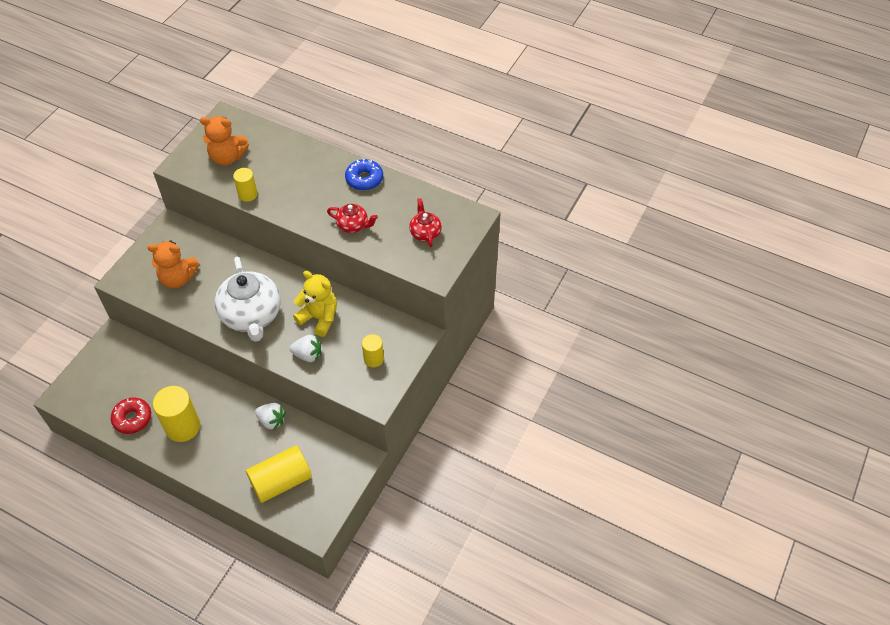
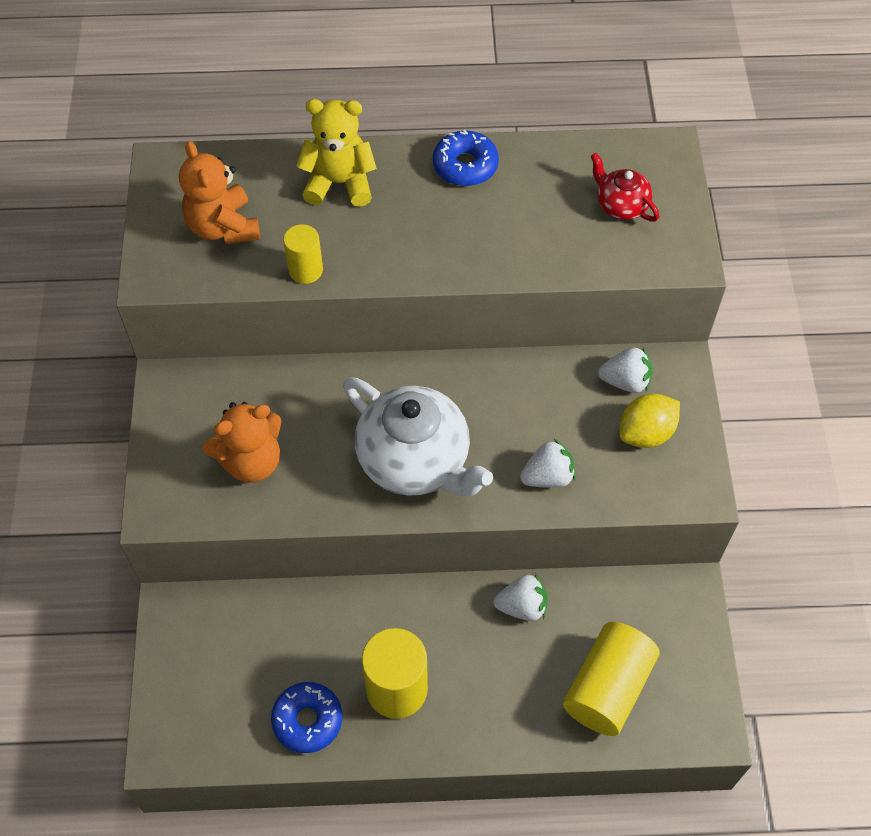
camera: 30 degrees left, 5 degrees up
(132, 418) = (307, 720): red donut -> blue donut
(227, 157) = (223, 227): orange teddy bear -> orange teddy bear turned 90 degrees clockwise
(319, 318) = (519, 413): yellow teddy bear -> yellow teddy bear (339, 183)
(353, 225) = (508, 243): red teapot -> none
(373, 359) = (646, 433): yellow cylinder -> yellow lemon
(385, 329) = (625, 381): none -> white strawberry

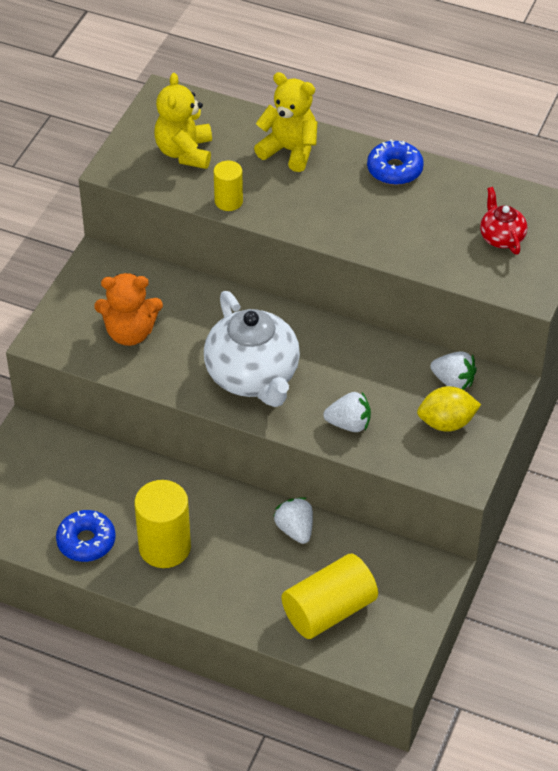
camera: 25 degrees right, 10 degrees down
(223, 227) = (185, 152): orange teddy bear -> yellow teddy bear
(522, 606) = (295, 529): white strawberry -> white strawberry turned 135 degrees counterclockwise

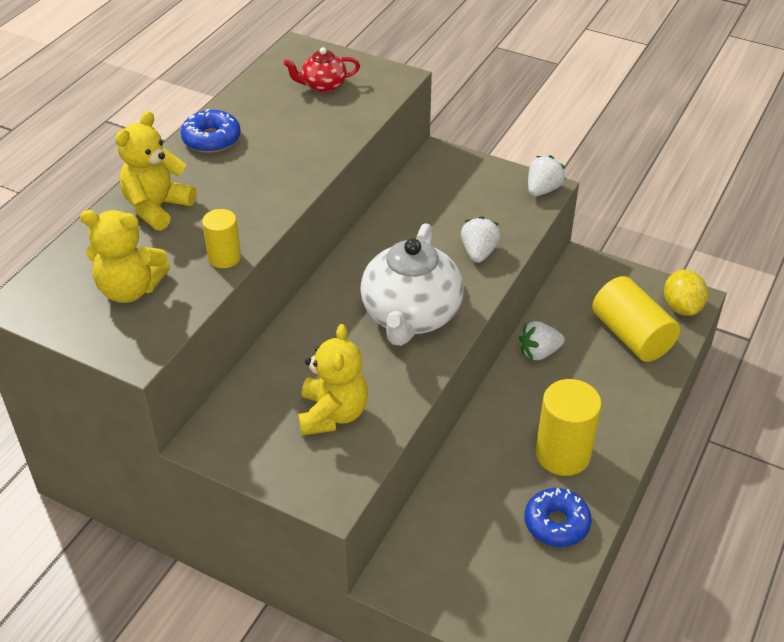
camera: 85 degrees left, 5 degrees down
(130, 333) = (333, 414): orange teddy bear -> yellow teddy bear
(253, 376) = (410, 316): white teapot -> white teapot turned 120 degrees clockwise
(446, 423) = (480, 192): yellow lemon -> yellow lemon (681, 307)
(453, 381) = (431, 184): white strawberry -> white strawberry (542, 190)

